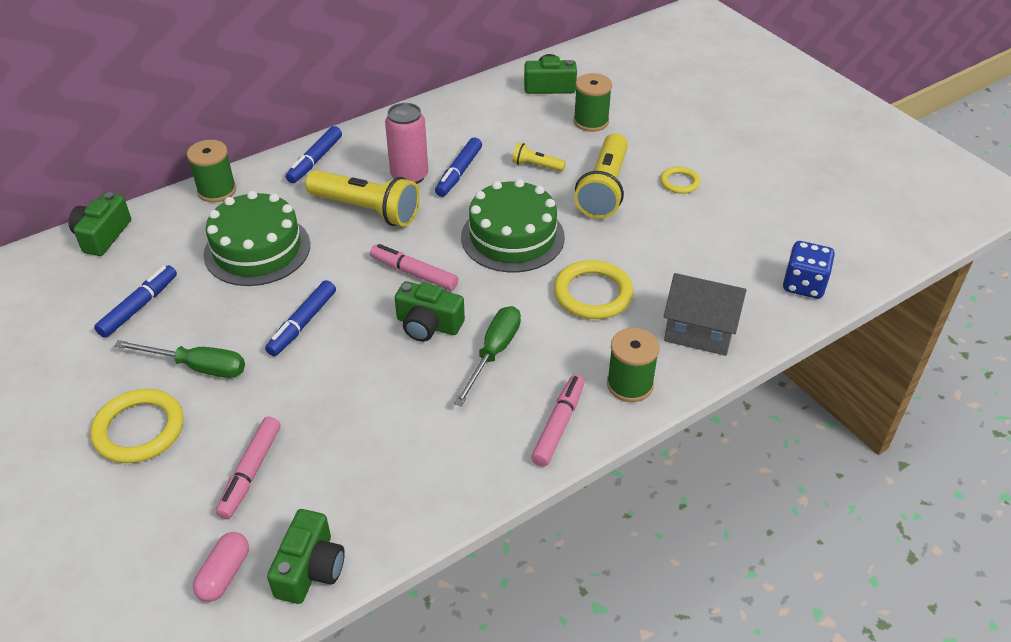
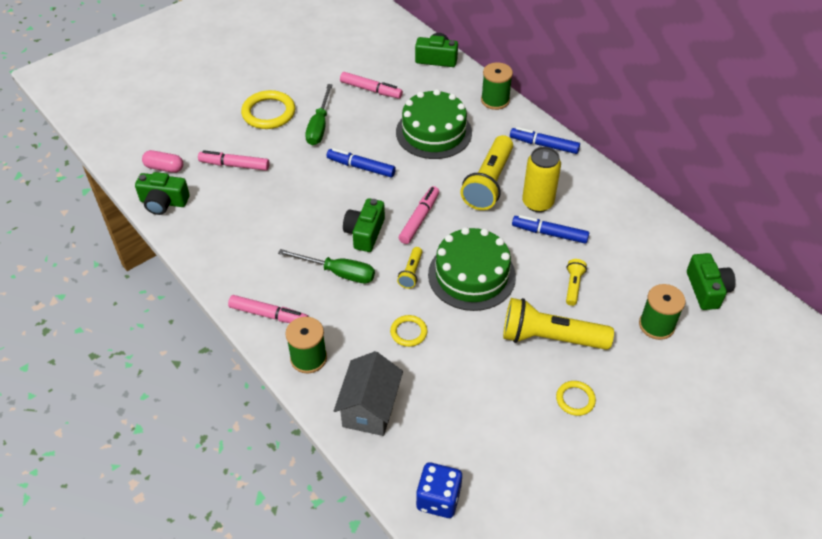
camera: 85 degrees right, 5 degrees up
(139, 306) = (371, 90): blue marker -> pink marker
(409, 176) = (537, 203): pink can -> yellow can
(502, 286) = (411, 273): none -> yellow flashlight
(593, 293) = (408, 332): yellow ring -> yellow ring, size x0.56

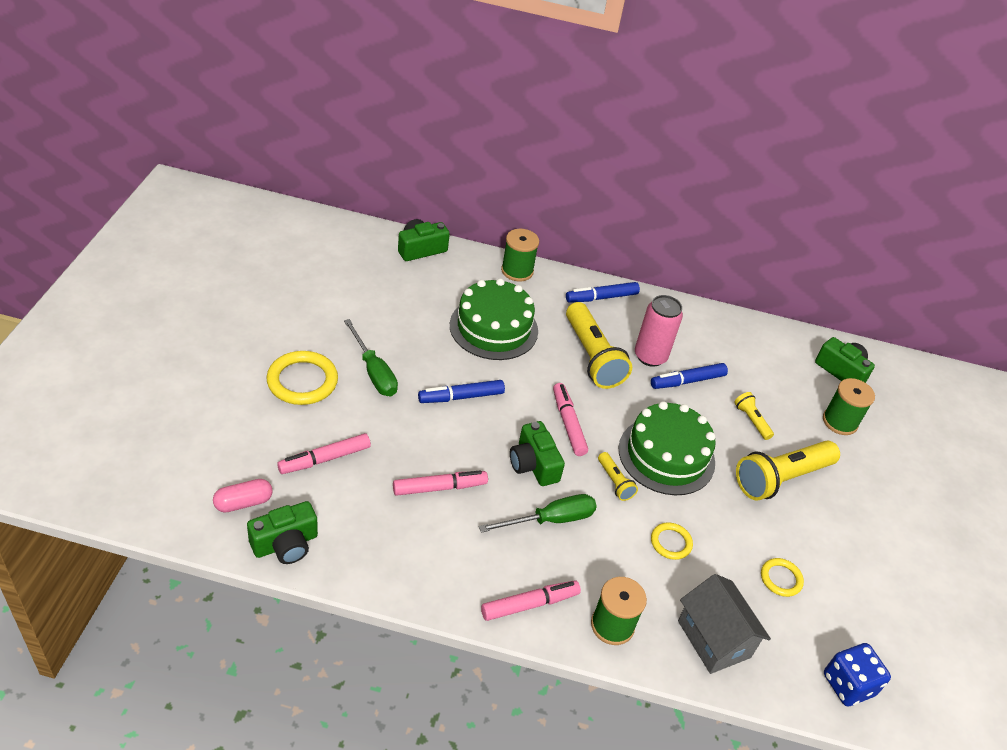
camera: 45 degrees left, 5 degrees down
(371, 90) = (388, 309): pink marker -> pink marker (439, 487)
(537, 203) = (650, 356): yellow can -> pink can
(575, 399) = (850, 523): yellow ring -> yellow ring (781, 579)

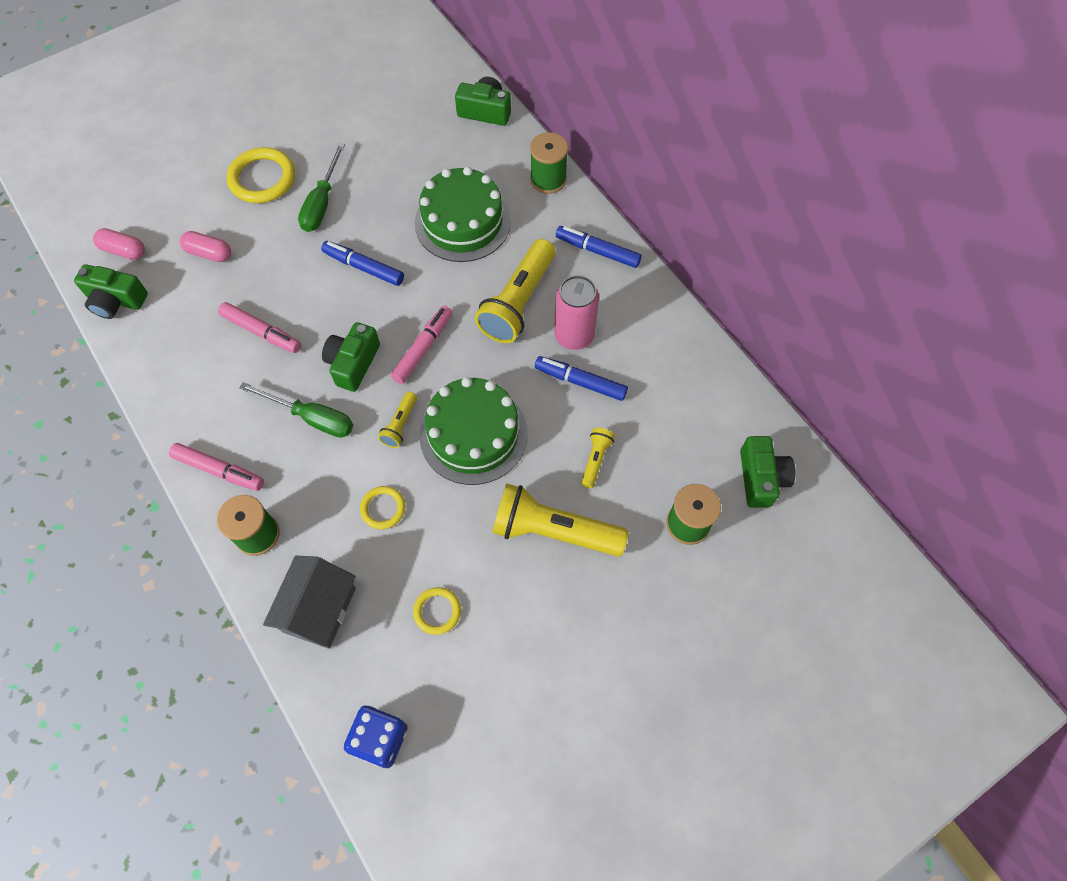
camera: 50 degrees right, 20 degrees up
(325, 459) = (209, 253): pink marker -> pink capsule

